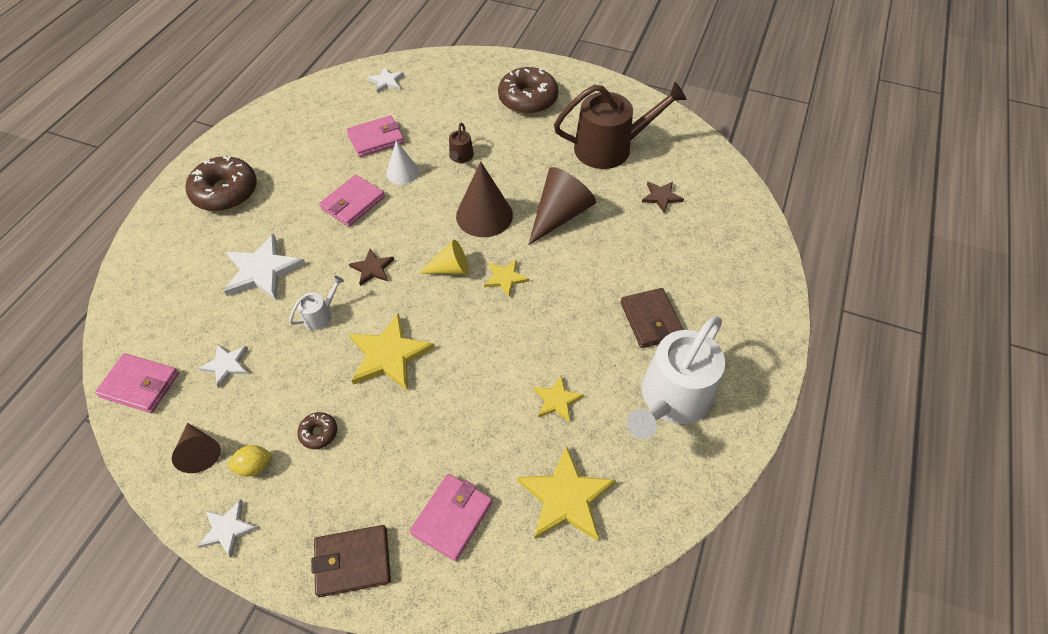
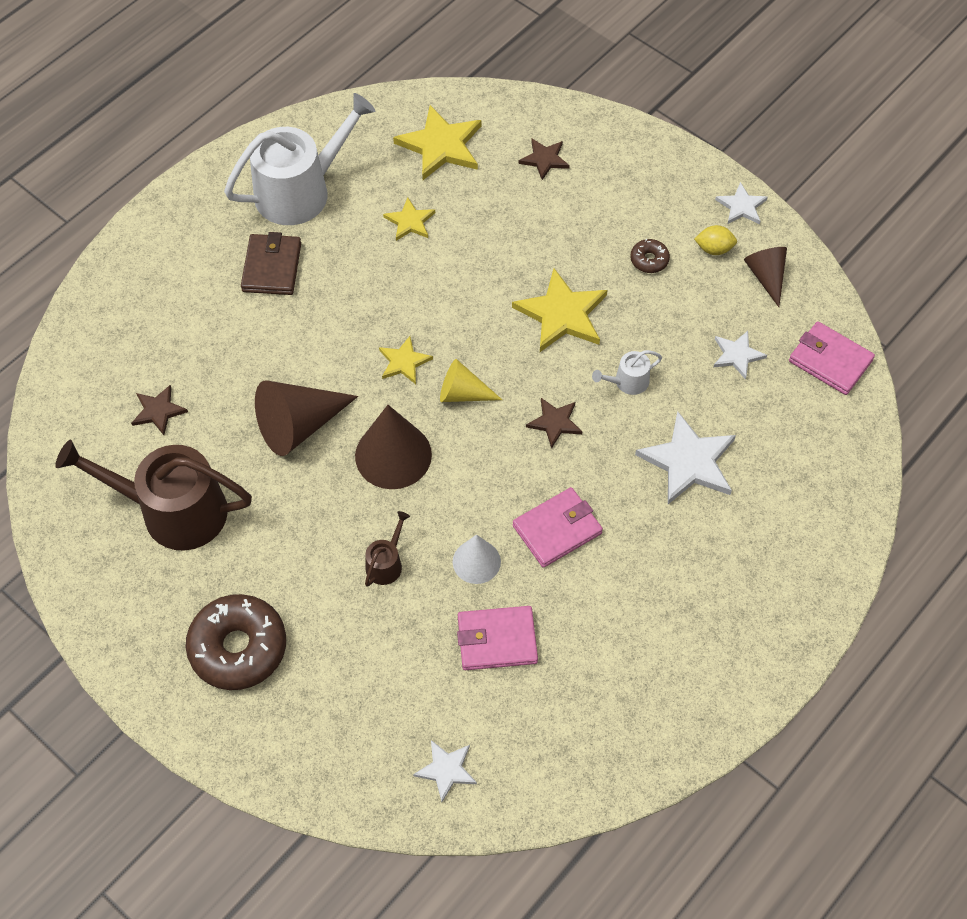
camera: 160 degrees left, 5 degrees up
(225, 192) = (730, 606): brown donut -> none
(353, 562) = (636, 153): brown wallet -> none
(452, 518) = (544, 159): pink wallet -> brown star

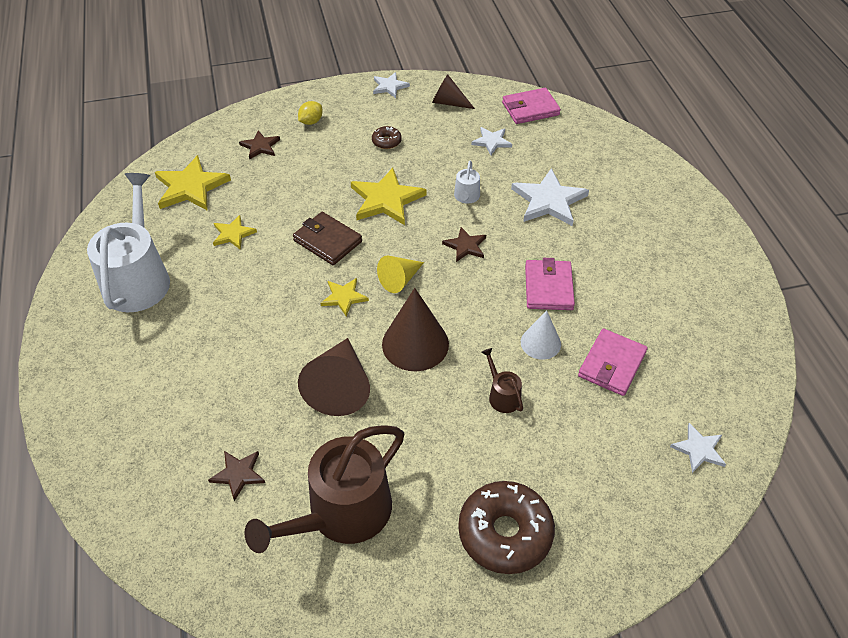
camera: 55 degrees left, 10 degrees down
(272, 267) = (185, 330): brown wallet -> brown wallet (327, 241)
(714, 249) = (407, 112): yellow lemon -> yellow lemon (311, 122)

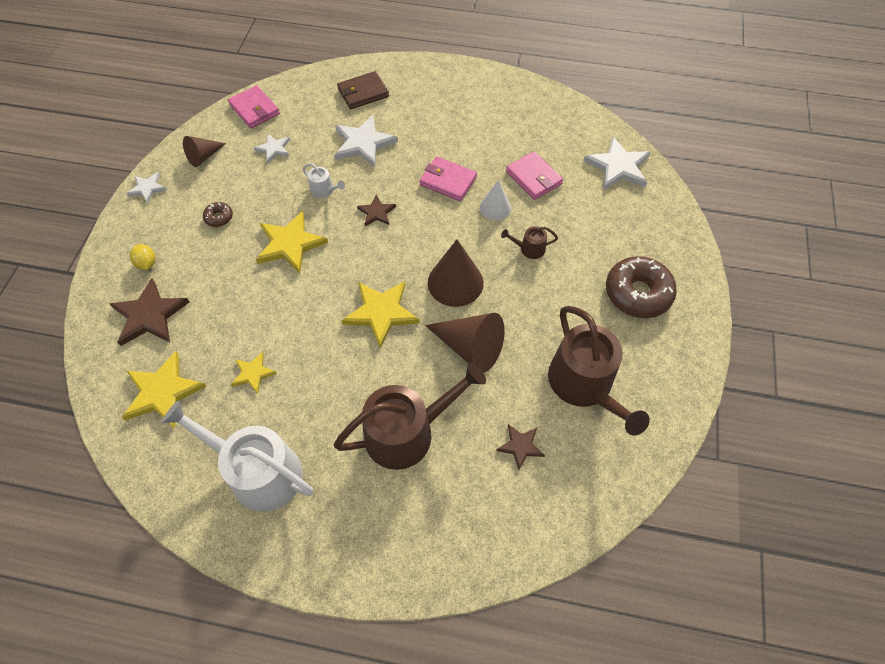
camera: 65 degrees left, 10 degrees up
(217, 370) = (407, 432): none -> brown watering can
(260, 146) = (149, 315): brown star -> brown star, size x1.79
(327, 241) = (310, 303): brown wallet -> brown wallet (363, 93)
(344, 297) = (381, 313): yellow star -> yellow star, size x1.79
(400, 280) = (385, 268): yellow cone -> none
(530, 109) = (254, 109): pink wallet -> pink wallet turned 45 degrees counterclockwise
(699, 449) = (618, 166): white star -> white star, size x1.79

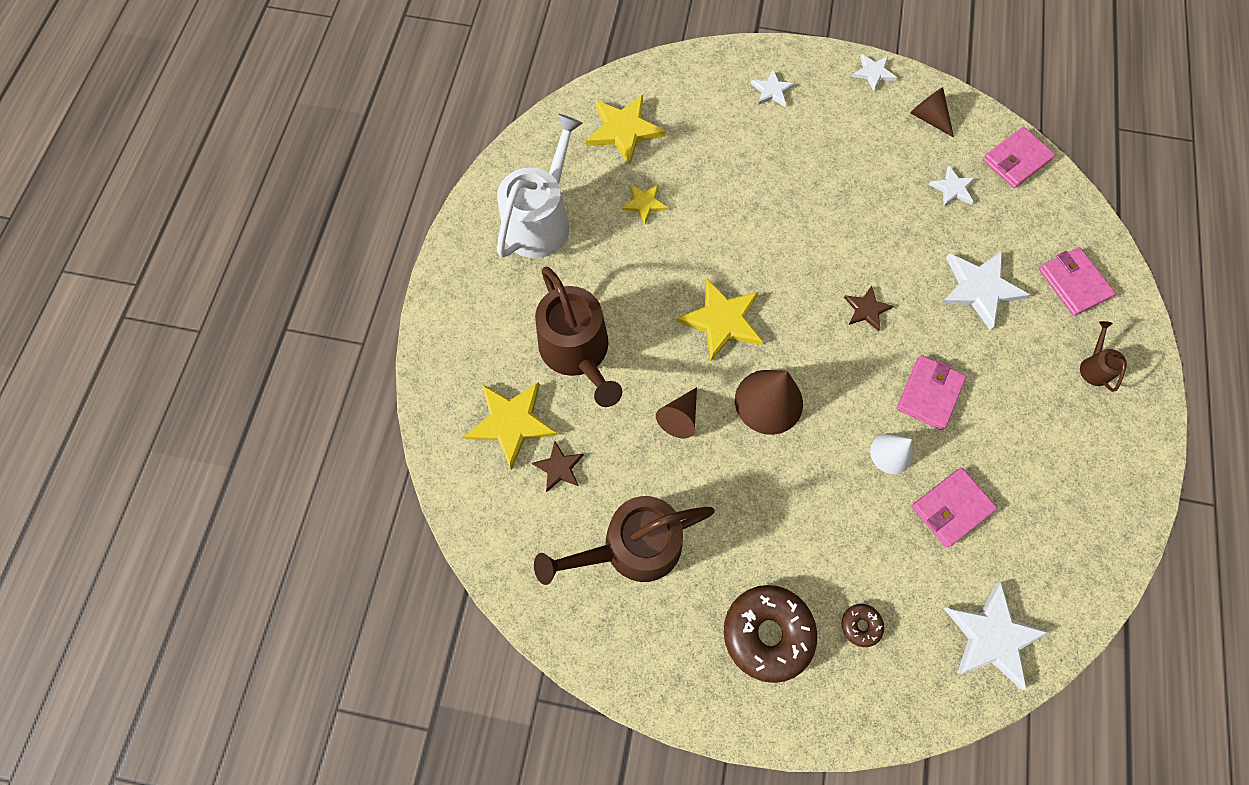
camera: 90 degrees right, 10 degrees up
(147, 263) = (772, 90): yellow lemon -> white star
(149, 315) = (708, 104): brown star -> none
(219, 217) = (840, 146): brown donut -> brown donut (860, 625)
(290, 244) = (809, 220): yellow star -> yellow star (511, 422)
(324, 190) = (893, 249): white watering can -> none
(363, 93) = (1073, 283): brown wallet -> pink wallet
(470, 347) = (679, 417): brown cone -> brown cone, size x0.61
(529, 249) = (827, 494): brown watering can -> brown watering can (1094, 367)

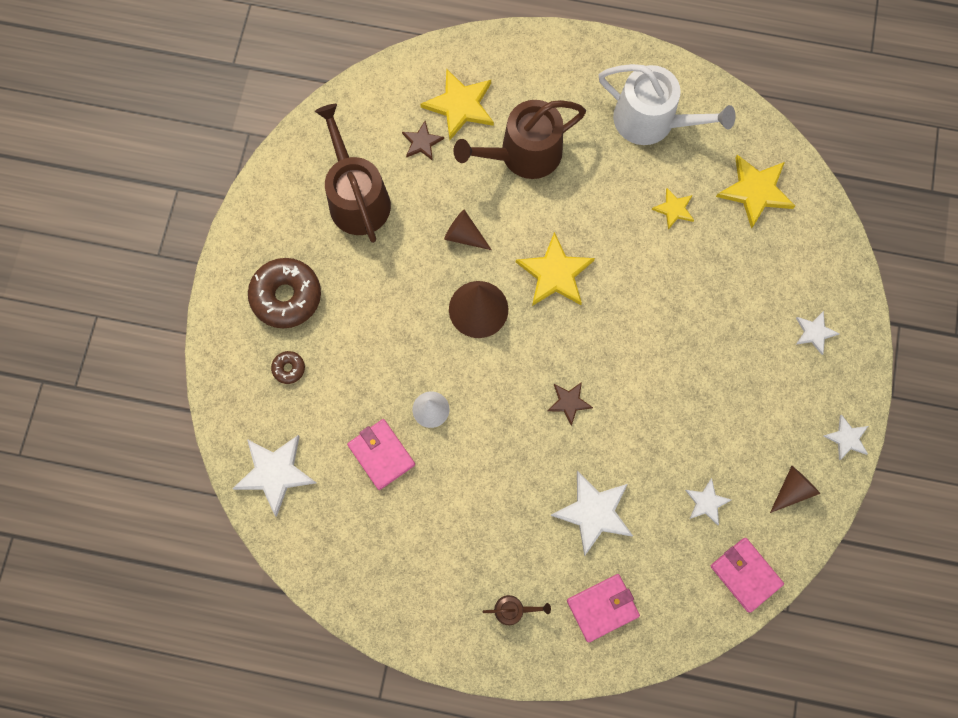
camera: 90 degrees right, 5 degrees up
(929, 394) = (486, 449): pink wallet -> none

